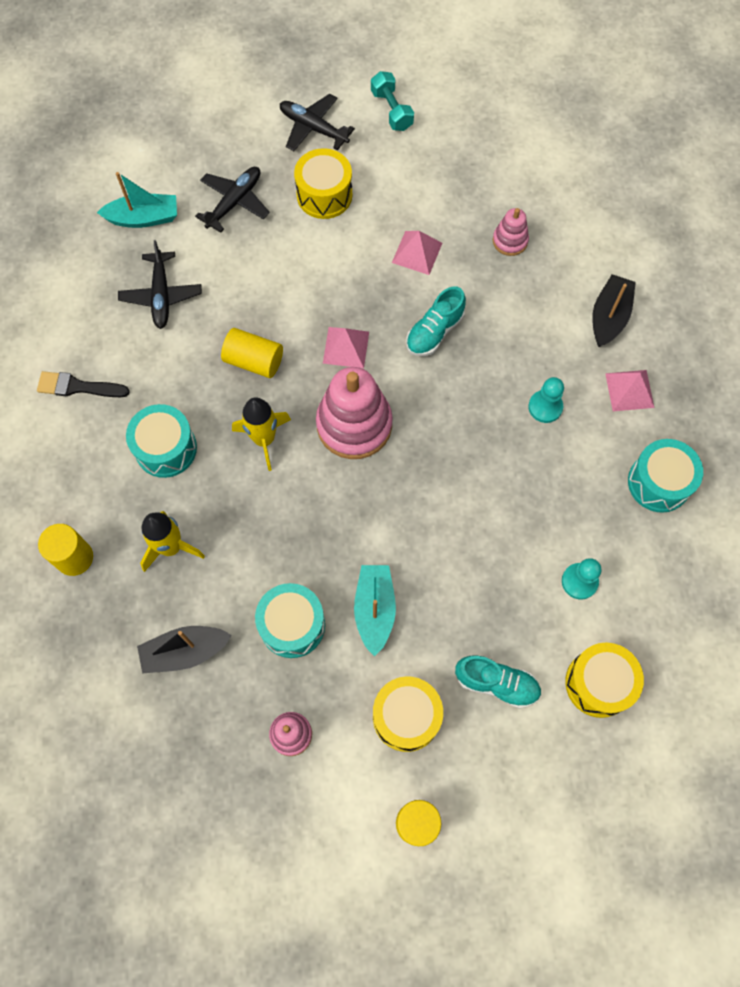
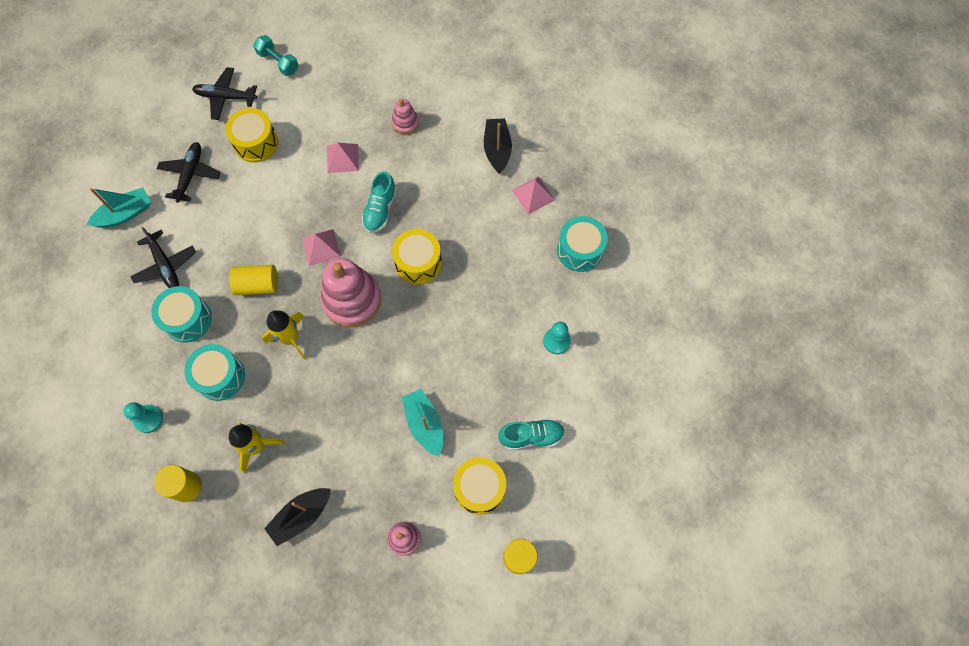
camera: 25 degrees left, 0 degrees up
(78, 387) = (131, 360): black brush -> none
(292, 625) = (371, 461): turquoise drum -> turquoise drum (187, 319)
(545, 407) = (481, 231): turquoise pawn -> turquoise pawn (148, 419)
(598, 683) = (599, 404): yellow drum -> yellow drum (418, 262)

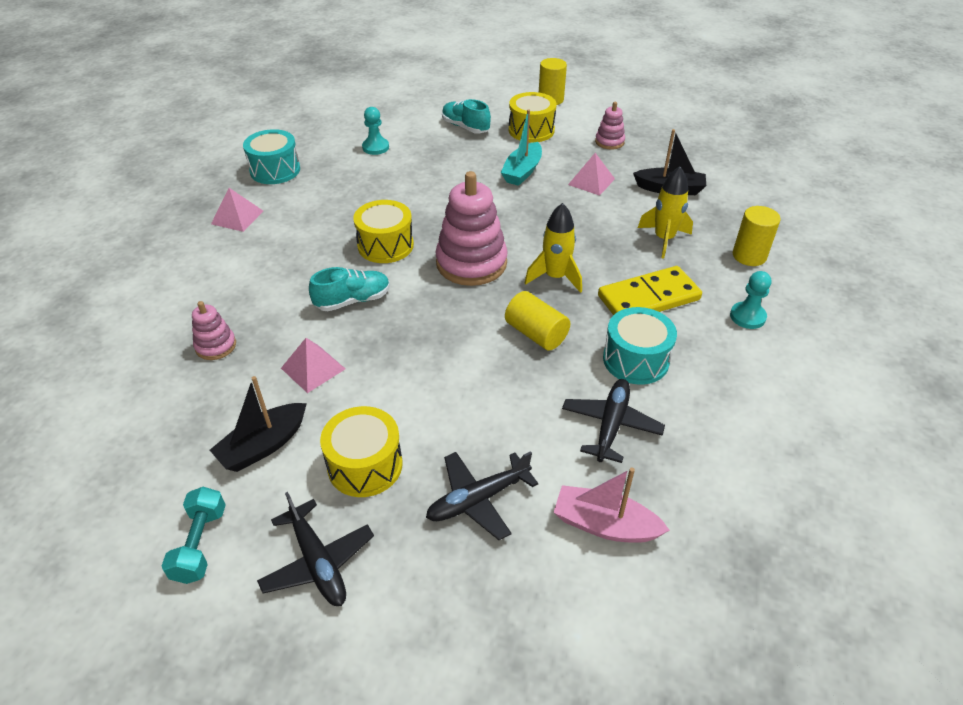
camera: 130 degrees left, 25 degrees down
(125, 214) = (604, 525): turquoise boat -> pink boat
(220, 376) = (648, 298): turquoise drum -> yellow domino
(321, 247) = (441, 316): pink pyramid -> pink pyramid (591, 181)
(497, 149) = (198, 262): black boat -> black boat (263, 445)

